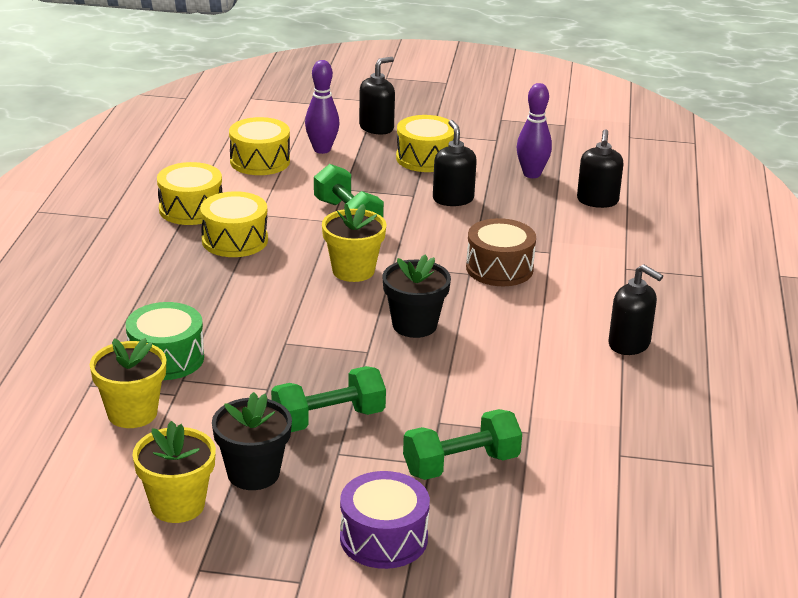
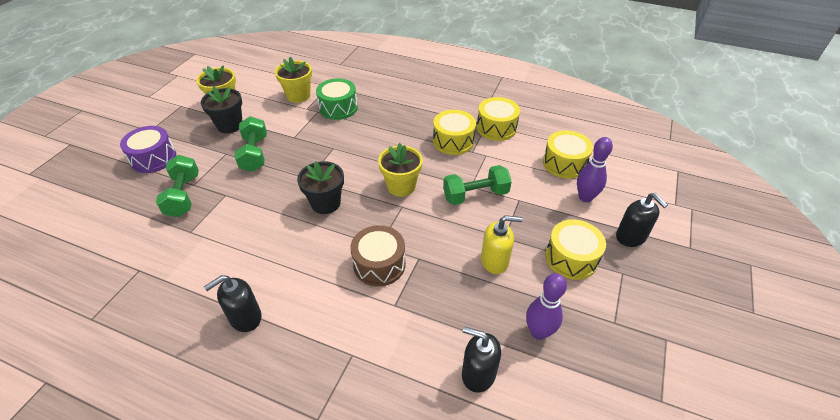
camera: 105 degrees right, 15 degrees up
(453, 199) = (495, 261): black soap dispenser -> yellow soap dispenser

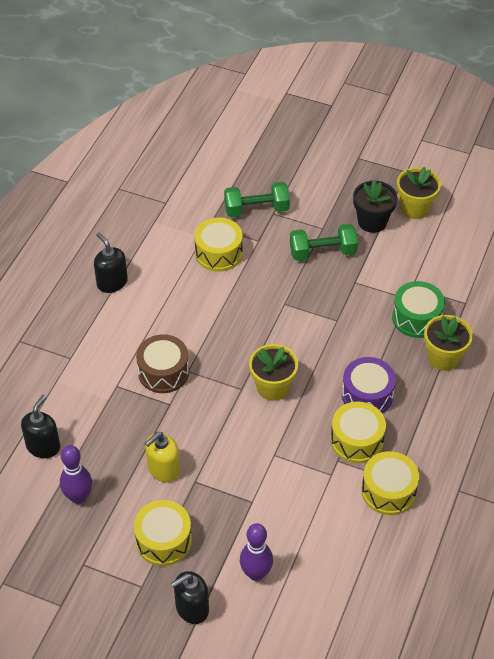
camera: 90 degrees right, 5 degrees up
(153, 158) = (311, 173): purple drum -> purple drum (367, 395)
(298, 96) = (439, 275): yellow flower pot -> yellow flower pot (443, 358)
(326, 203) = (246, 322): black flower pot -> none
(475, 195) = (259, 458): green dumbbell -> none
(495, 261) = (163, 469): yellow soap dispenser -> yellow soap dispenser turned 45 degrees clockwise
(564, 163) = (318, 561): yellow drum -> yellow drum (218, 253)

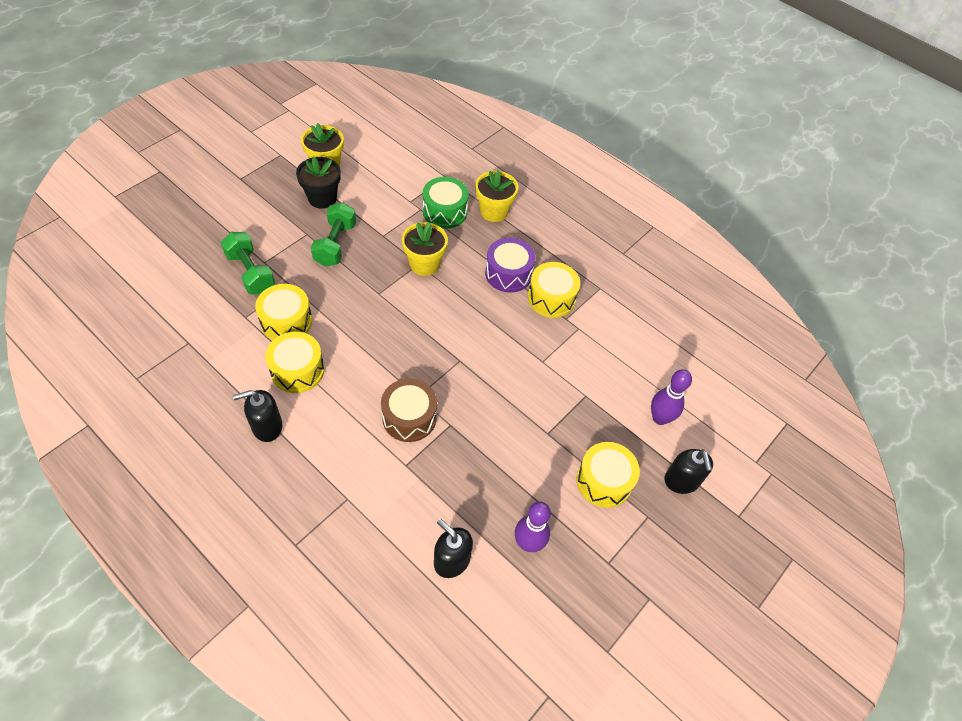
camera: 75 degrees left, 5 degrees up
(163, 469) = (524, 455): yellow soap dispenser -> none
(256, 209) = (251, 273): green dumbbell -> green dumbbell turned 45 degrees counterclockwise
(272, 387) = (469, 336): yellow flower pot -> yellow flower pot (424, 264)
(388, 491) = (609, 296): yellow drum -> yellow drum (297, 370)

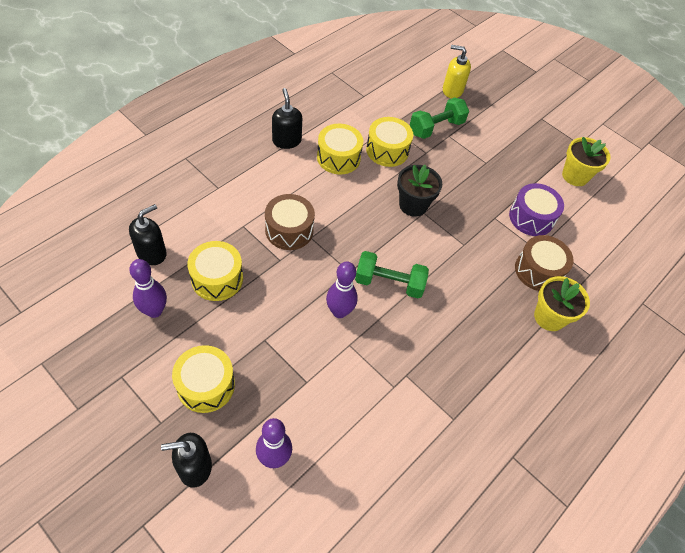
camera: 90 degrees right, 0 degrees up
(186, 252) = (452, 90): none -> yellow soap dispenser
(322, 198) = (532, 173): black flower pot -> black flower pot (413, 205)
(335, 244) = (477, 182): green dumbbell -> green dumbbell (389, 283)
(424, 264) = (464, 249): yellow flower pot -> none
(445, 211) = (538, 270): green drum -> brown drum
(508, 273) = (462, 323): purple drum -> purple drum (531, 217)
(508, 369) = (339, 311): none -> purple bowling pin
(551, 298) = (433, 363): yellow drum -> yellow drum (217, 278)

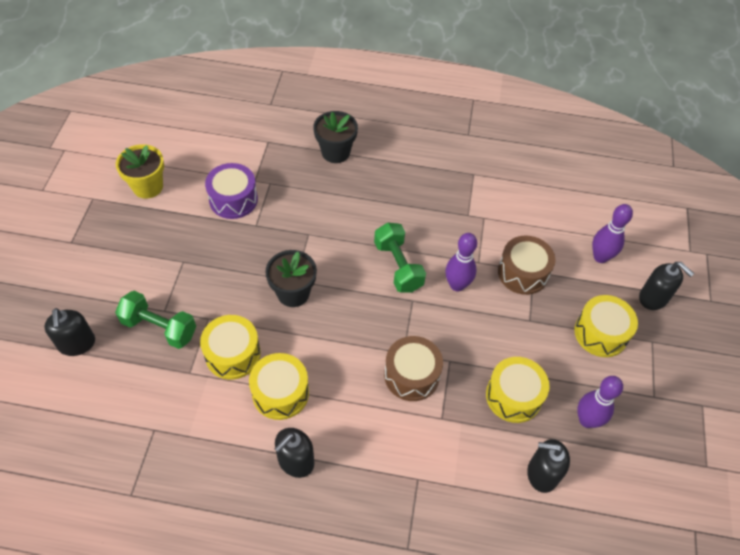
camera: 120 degrees left, 0 degrees up
(452, 90) = (77, 344): yellow soap dispenser -> black soap dispenser
(538, 270) = (293, 174): brown drum -> brown drum (523, 273)
(549, 317) = (335, 152): yellow flower pot -> black flower pot

